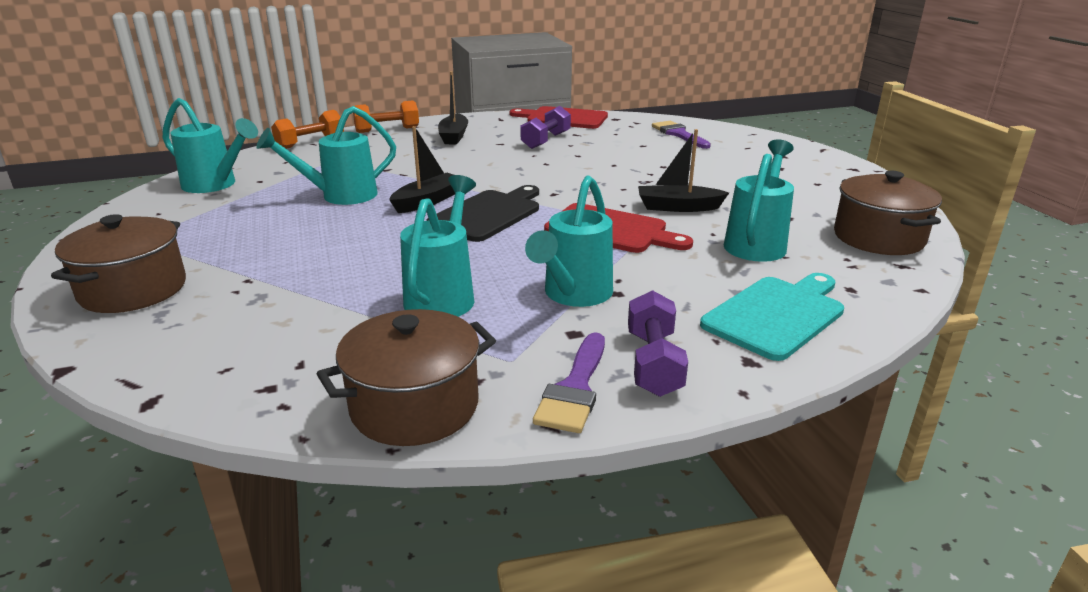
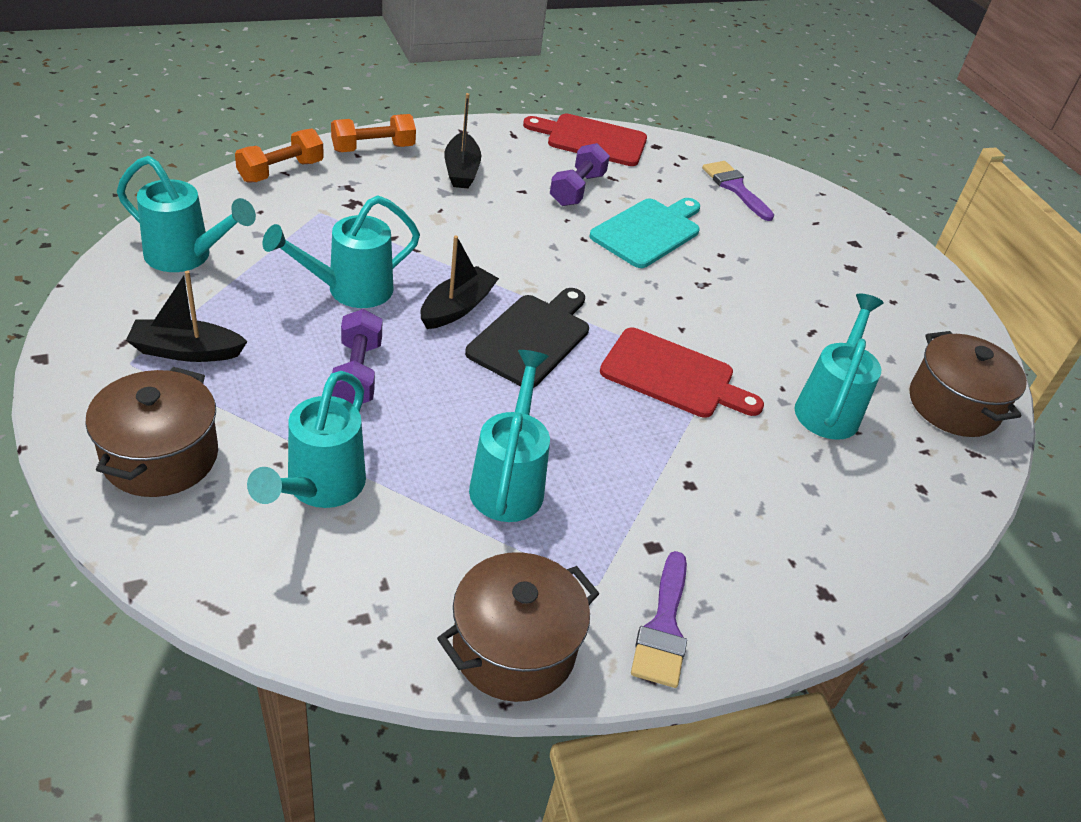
camera: 10 degrees left, 15 degrees up
(573, 295) = (645, 487): turquoise watering can -> turquoise watering can (318, 489)
(653, 363) = (734, 593): purple dumbbell -> purple dumbbell (357, 373)
(678, 207) = (743, 337): black boat -> black boat (186, 351)
(776, 315) = (849, 526): turquoise cutting board -> turquoise cutting board (648, 231)

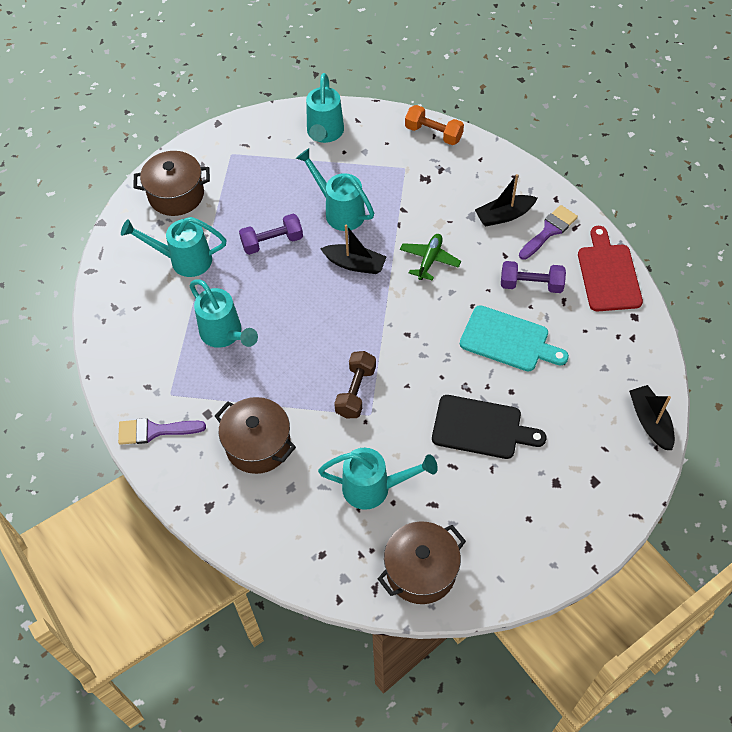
camera: 80 degrees right, 15 degrees up
(186, 351) = (251, 169): black boat -> black boat (650, 422)
(373, 148) = (494, 163): orange dumbbell -> none
(492, 245) = (429, 260): none -> green plane
(509, 481) = (225, 335): turquoise watering can -> turquoise watering can turned 60 degrees clockwise
(514, 648) = (119, 370): brown pot -> brown pot (258, 445)
(531, 338) = (349, 309): black cutting board -> black cutting board (481, 428)
(673, 375) = (356, 391): red cutting board -> brown dumbbell
(735, 188) = (613, 382): purple brush -> purple brush (549, 231)

